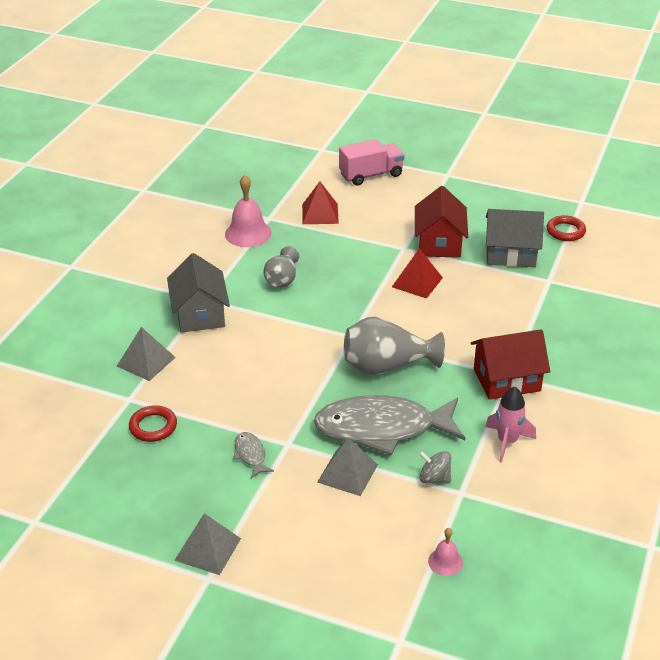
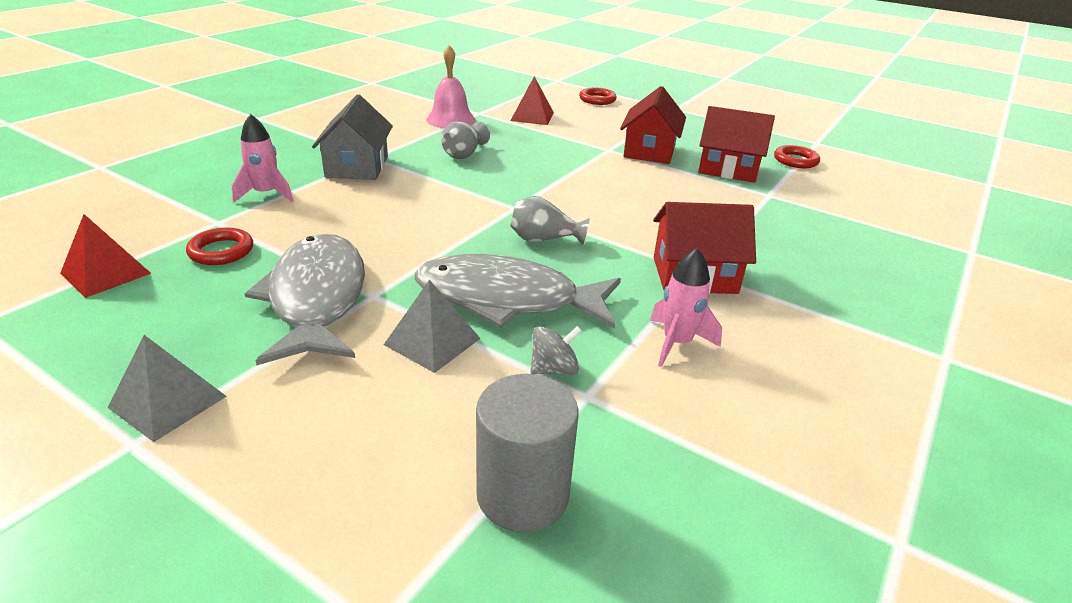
camera: 10 degrees right, 5 degrees down
(146, 361) = (266, 194): grey pyramid -> pink rocket
(250, 455) = (317, 299): grey fish -> grey fish, size x2.45
(371, 175) = (597, 99): pink truck -> red ring
(387, 366) = (544, 239): grey vase -> grey vase, size x0.61
(417, 282) = (612, 176): red pyramid -> red pyramid (105, 273)
(434, 478) = (554, 369): grey spinning top -> grey spinning top turned 120 degrees clockwise
(445, 561) = (522, 495): pink bell -> grey cylinder
(510, 254) = (728, 169): grey house -> red house

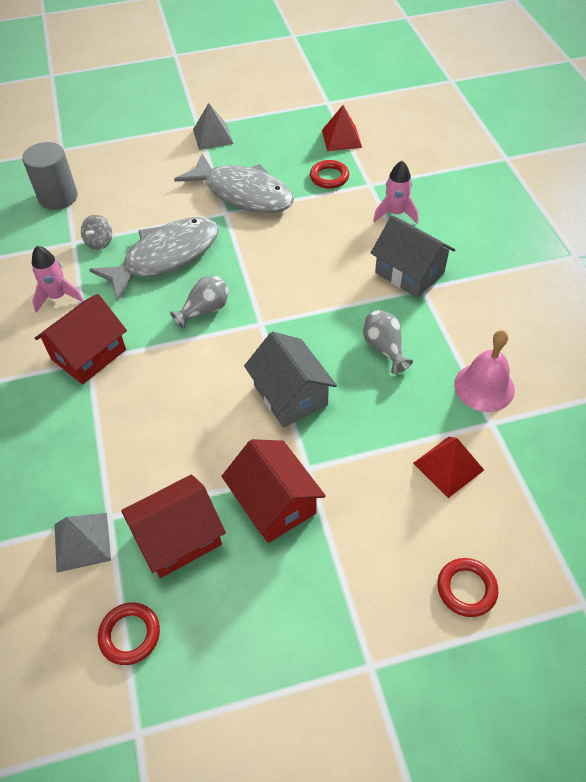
camera: 135 degrees right, 20 degrees up
(432, 341) = (165, 215): grey pyramid -> grey pyramid (82, 542)
(565, 172) = (290, 395): none -> grey house

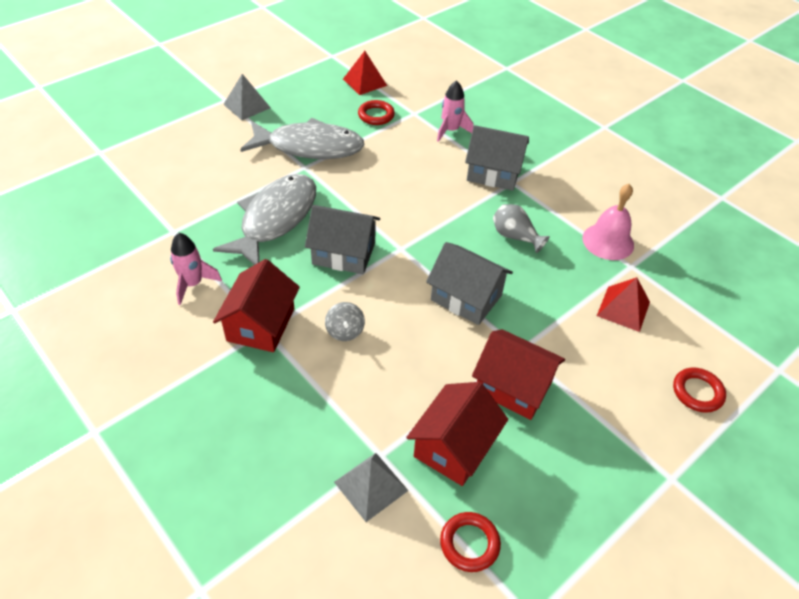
camera: 30 degrees left, 5 degrees down
(58, 197) = (128, 195): grey cylinder -> none
(99, 242) = (200, 224): grey spinning top -> grey spinning top (345, 331)
(204, 311) = (344, 253): grey vase -> grey house

